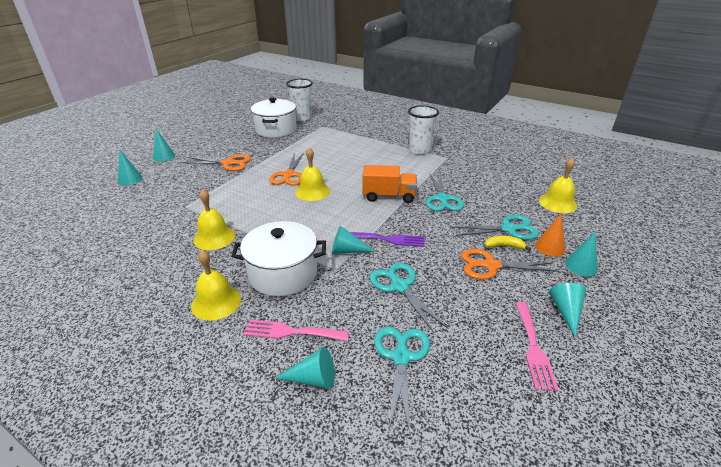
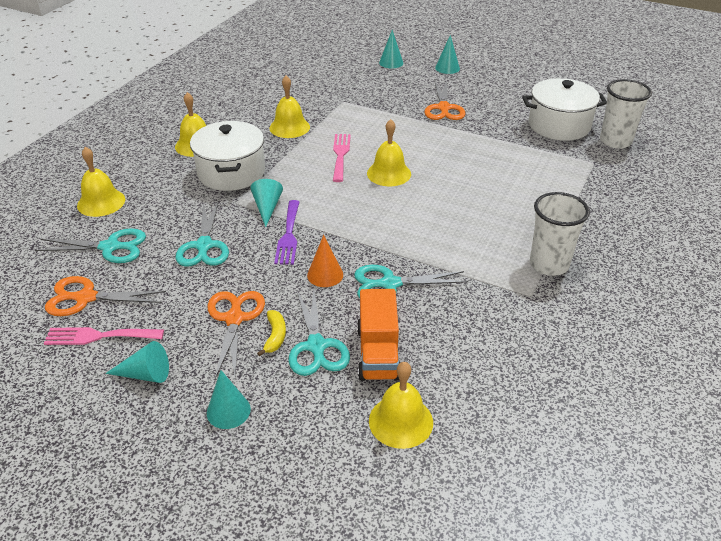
camera: 85 degrees right, 5 degrees up
(289, 175) = (426, 152): orange scissors -> orange scissors (86, 298)
(291, 332) = (153, 186): pink fork -> pink fork (340, 155)
(313, 379) = (101, 202): turquoise cone -> yellow bell
(389, 196) = (389, 234): orange truck -> orange truck (378, 353)
(400, 286) = (204, 246): turquoise scissors -> turquoise scissors turned 120 degrees clockwise
(550, 247) = (273, 384): orange cone -> orange cone (325, 275)

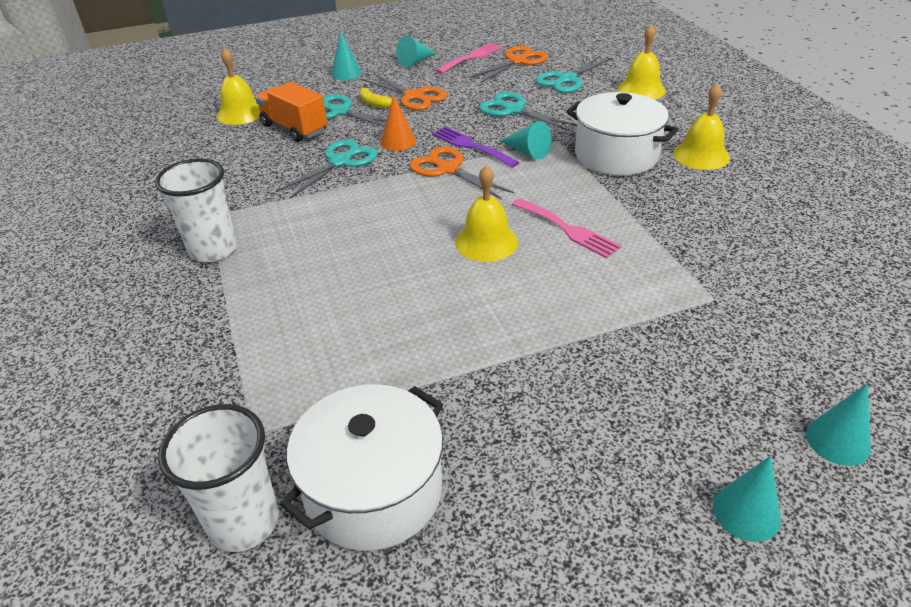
camera: 135 degrees right, 0 degrees up
(289, 127) = (679, 224): yellow bell -> none
(443, 108) = (586, 389): orange scissors -> orange scissors (448, 169)

